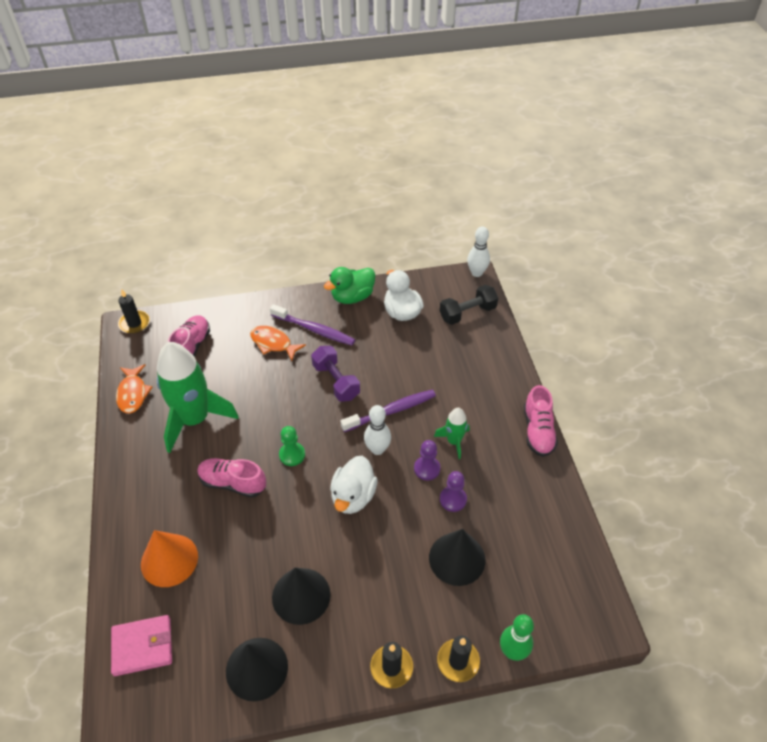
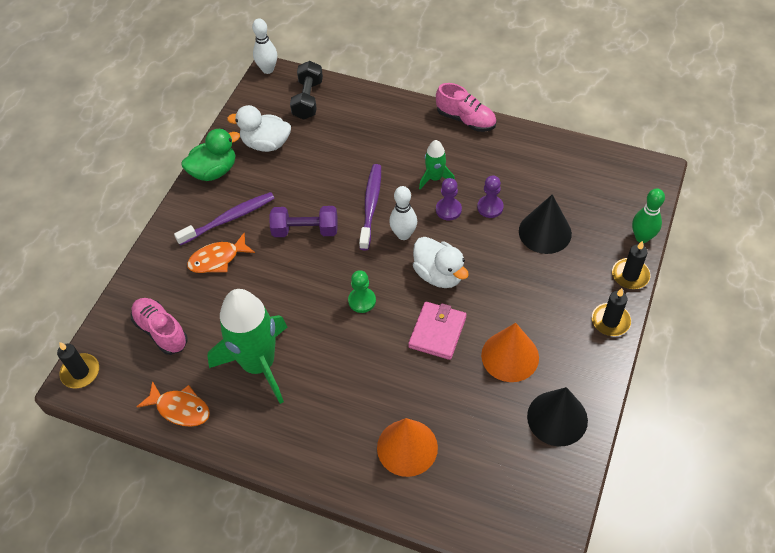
camera: 55 degrees left, 5 degrees up
(142, 646) = (483, 502): pink wallet -> pink wallet (437, 332)
(233, 483) = (358, 361): pink shoe -> none
(301, 595) = (510, 356): black cone -> orange cone
(352, 297) = (214, 171): green duck -> green duck turned 120 degrees counterclockwise

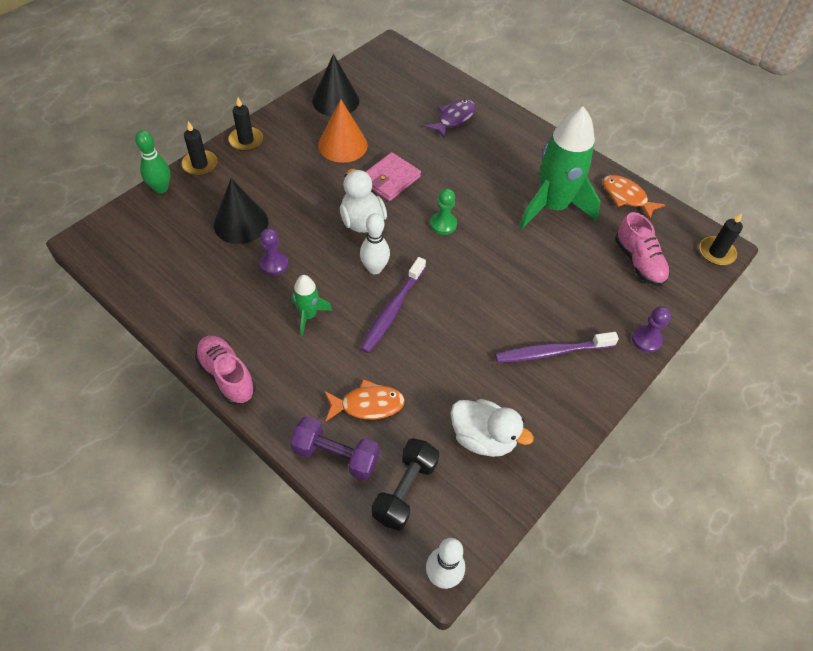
camera: 165 degrees left, 0 degrees up
(214, 171) = (557, 422): green duck -> none
(217, 259) = (572, 311): orange fish -> orange fish (367, 405)
(305, 230) = (472, 309): purple dumbbell -> purple dumbbell (336, 455)
(407, 447) = (454, 119): orange cone -> purple fish
(448, 210) = (316, 276): purple pawn -> purple pawn (646, 339)

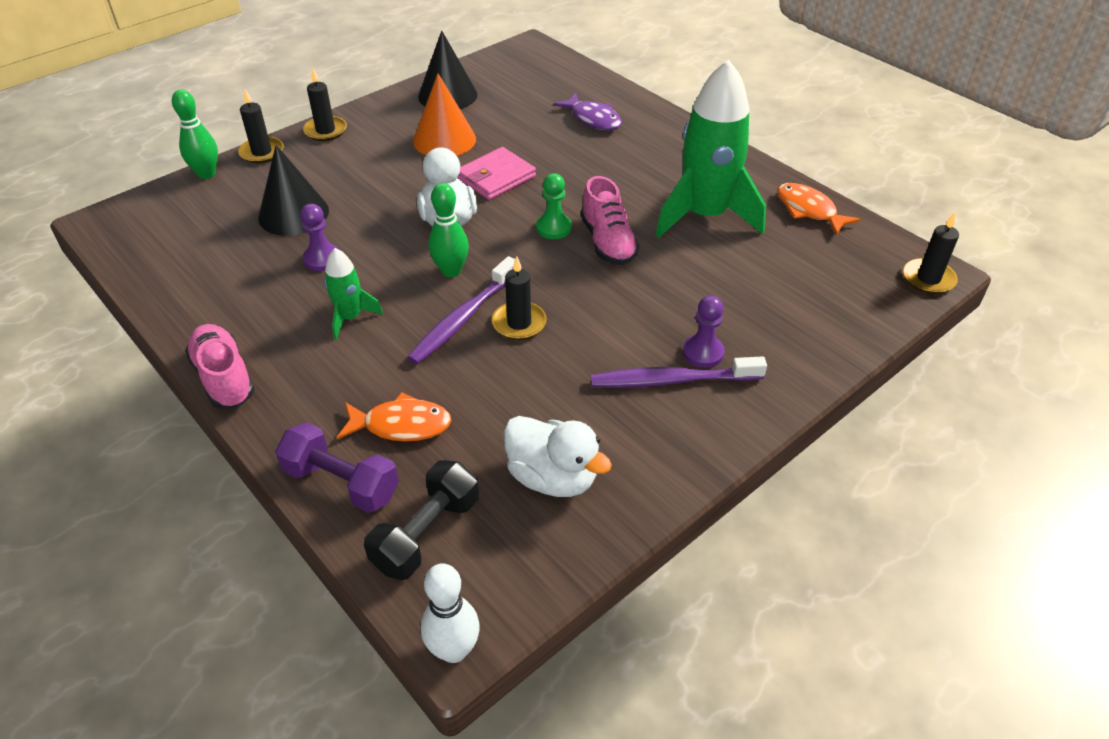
camera: 10 degrees right, 10 degrees down
(374, 268) = (451, 271): white bowling pin -> green bowling pin
(434, 311) = (519, 323): none -> black candle
(454, 119) = (593, 119): purple fish -> purple fish turned 90 degrees clockwise
(638, 262) = (814, 283): pink shoe -> pink shoe (607, 242)
(646, 339) = (811, 374): purple pawn -> purple pawn (703, 352)

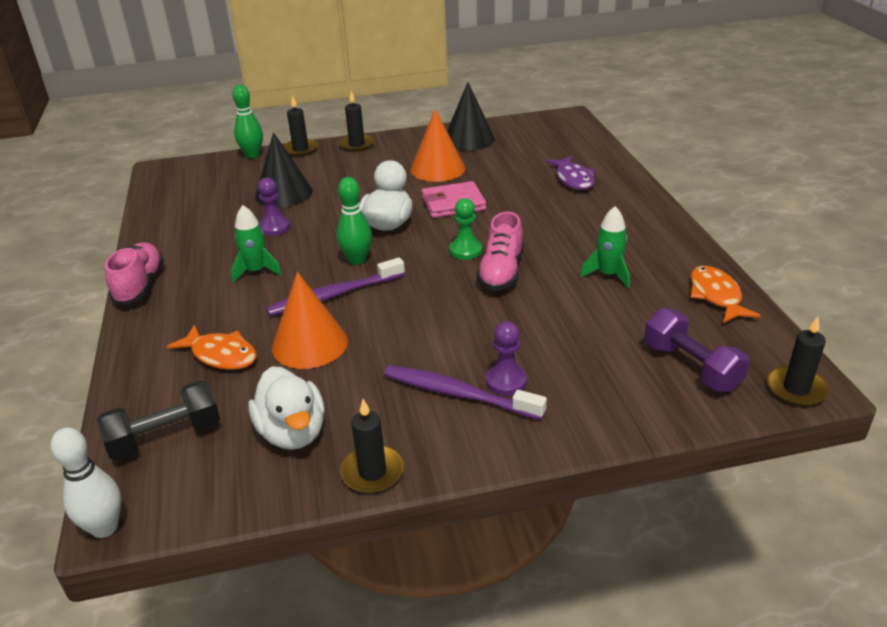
camera: 30 degrees right, 10 degrees down
(341, 483) = (145, 379): purple dumbbell -> purple dumbbell (691, 367)
(485, 380) = (309, 344): none -> orange cone
(519, 323) = (373, 311): black candle -> black candle (372, 472)
(705, 216) = (608, 275): green rocket -> green rocket, size x0.47

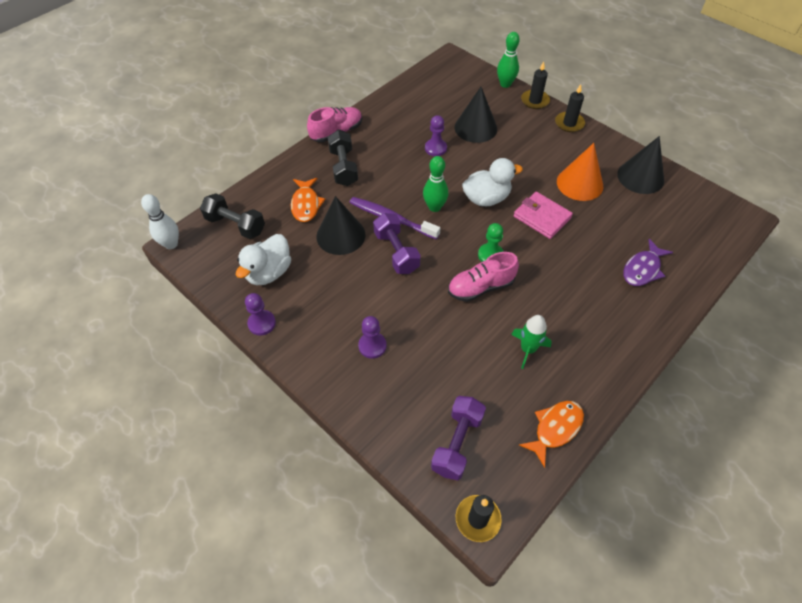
camera: 55 degrees right, 20 degrees up
(205, 301) = (343, 167): none -> black dumbbell
(256, 271) = (386, 169): green rocket -> none
(309, 344) = (340, 235): orange cone -> black cone
(372, 472) = (262, 323): black candle -> purple pawn
(388, 310) = (396, 252): none -> purple dumbbell
(458, 394) = (345, 328): purple toothbrush -> none

